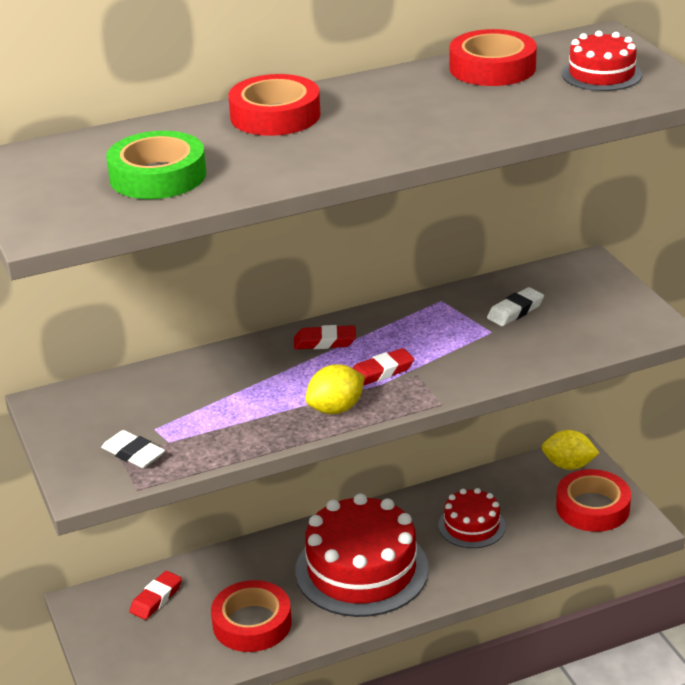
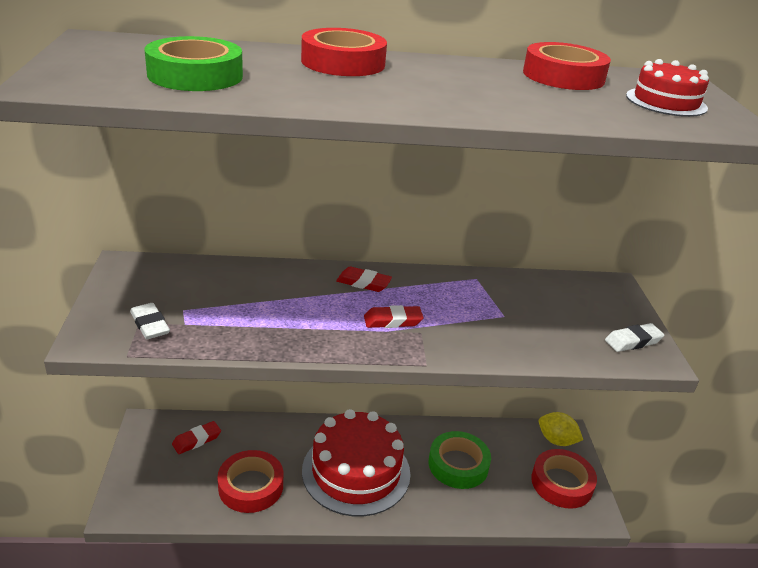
camera: 15 degrees right, 0 degrees up
(336, 409) = (335, 340): yellow lemon -> none
(471, 526) = (458, 465): red cake -> green tape
(515, 311) = (533, 305): white eraser -> white eraser (633, 341)

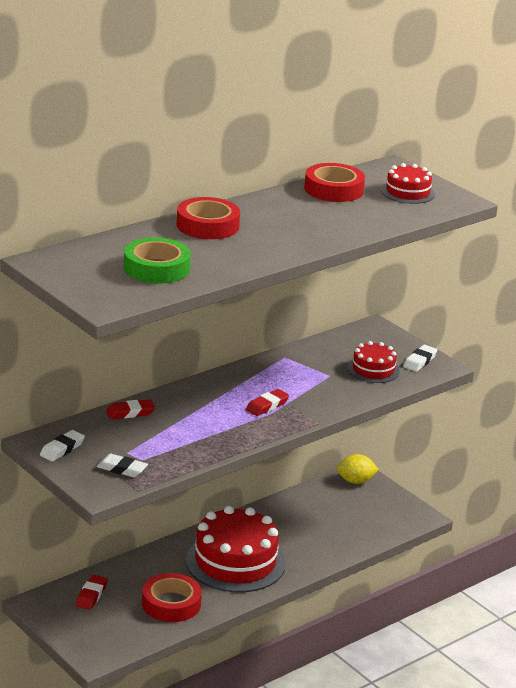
camera: 35 degrees left, 5 degrees down
(132, 281) = (62, 449): none -> white eraser
(363, 283) = (217, 389): red eraser -> red eraser (130, 413)
(458, 465) = (302, 526): green tape -> none
(561, 483) = (383, 507): red tape -> none
(563, 329) = (373, 370): none -> red cake

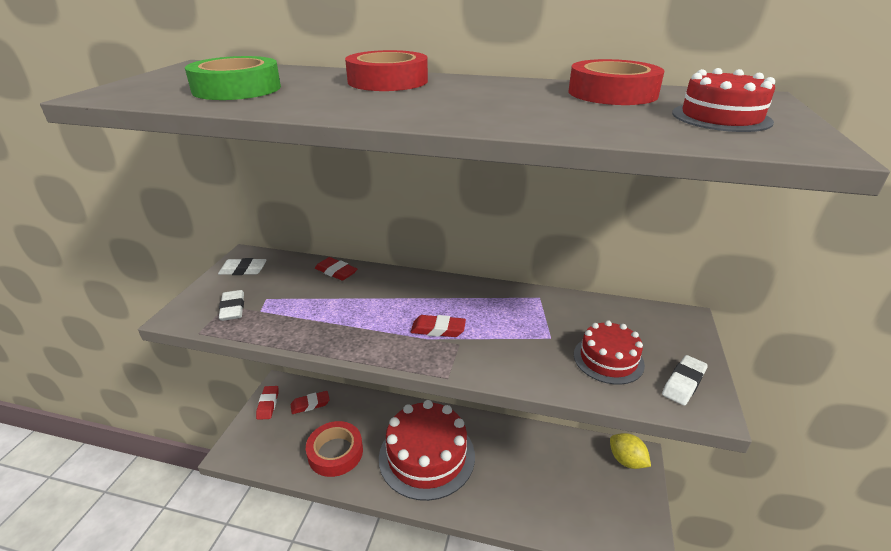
camera: 55 degrees right, 5 degrees up
(56, 618) = (268, 404): none -> red eraser
(420, 361) = (683, 383): white eraser -> white eraser turned 45 degrees counterclockwise

